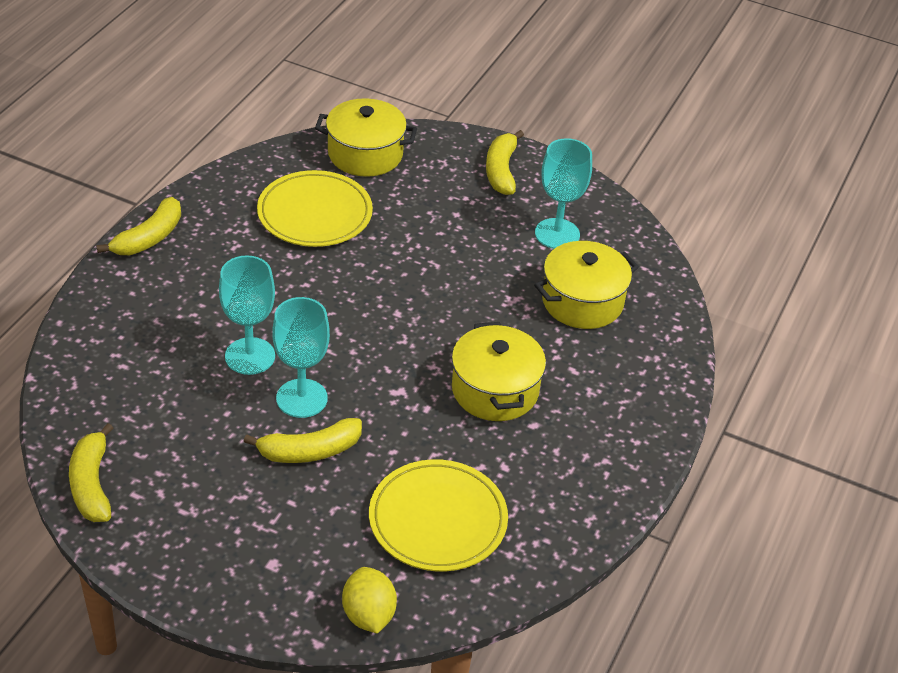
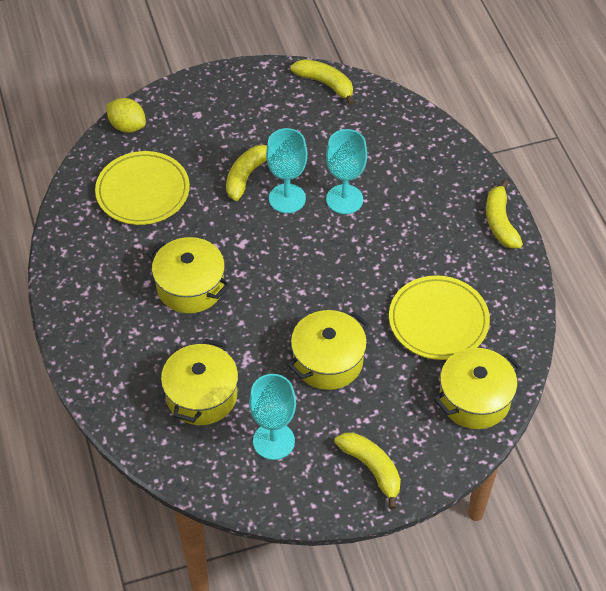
camera: 140 degrees right, 10 degrees up
(444, 251) = (328, 361): none -> yellow pot

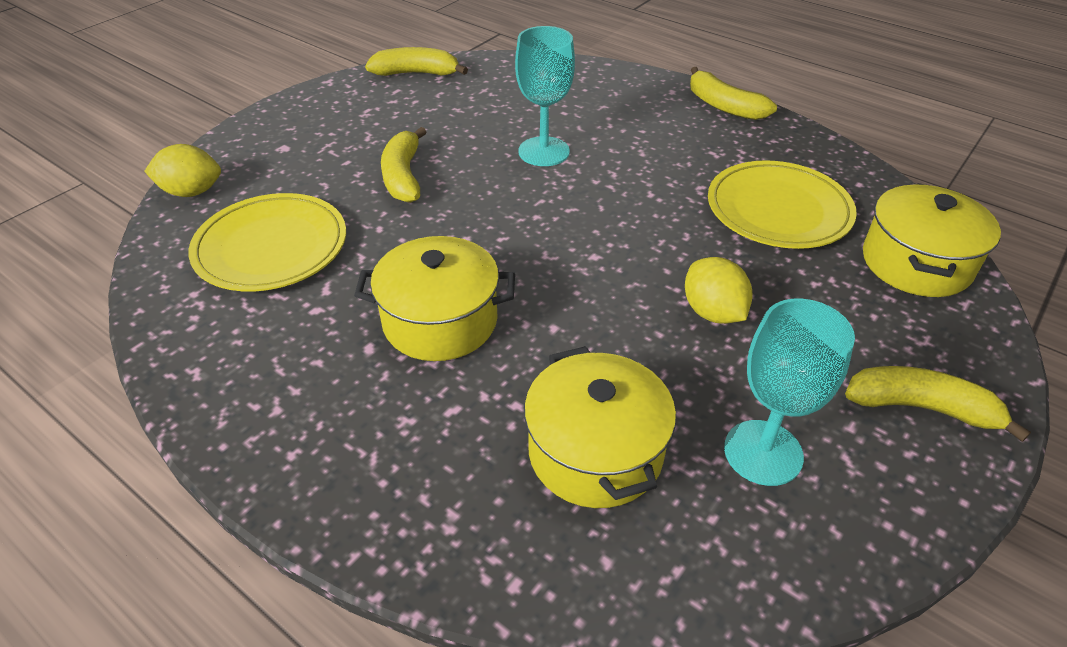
camera: 35 degrees left, 10 degrees down
(287, 198) = (476, 177): turquoise goblet -> none
(328, 361) = (712, 312): yellow pot -> yellow lemon

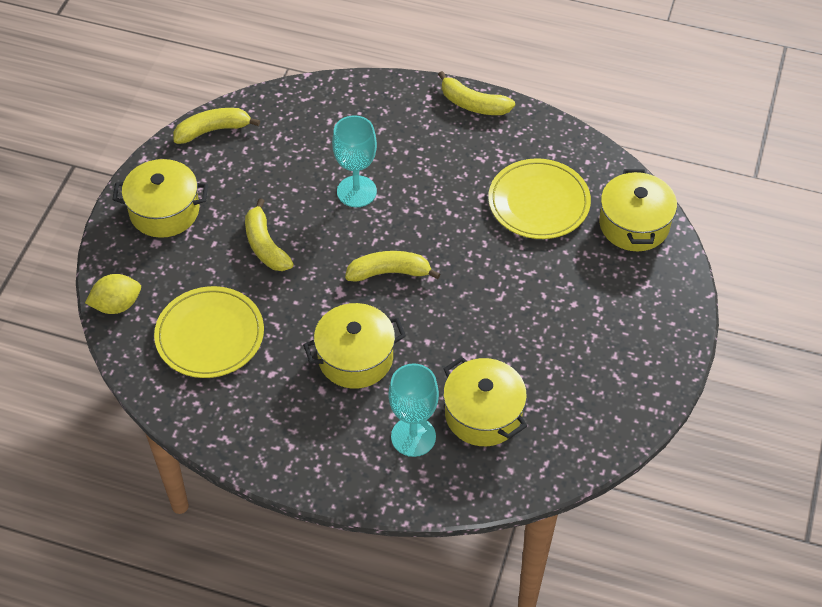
camera: 20 degrees left, 10 degrees up
(315, 124) = (164, 211): none -> yellow pot
(712, 312) = (519, 301): yellow lemon -> none
(763, 452) = (572, 386): turquoise goblet -> turquoise goblet (413, 437)
(921, 407) = (650, 332): yellow banana -> yellow banana (389, 272)

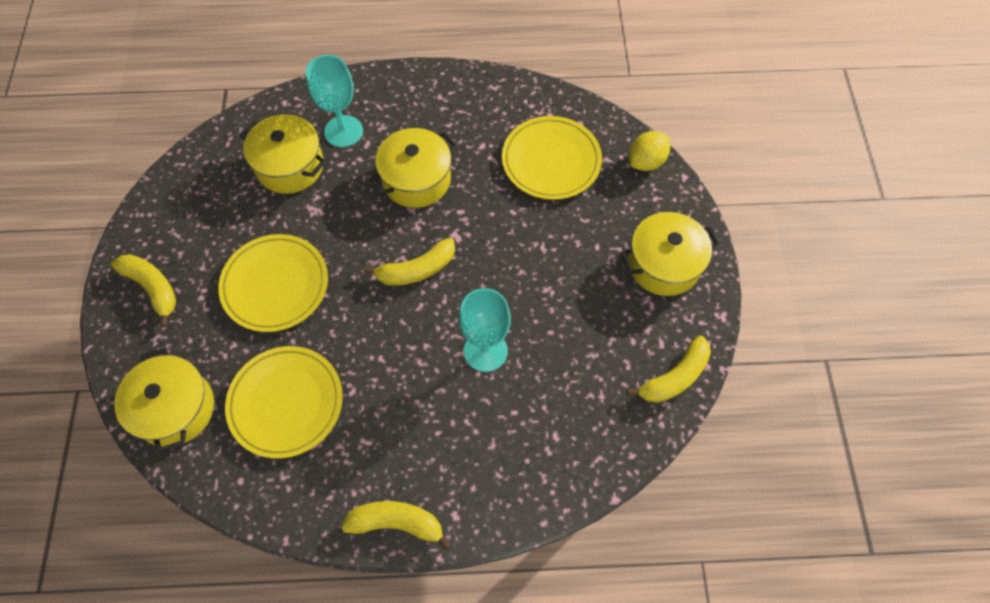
camera: 160 degrees right, 10 degrees up
(265, 245) = (548, 260): yellow banana -> yellow banana (153, 288)
(526, 298) = (275, 285): none -> yellow plate

